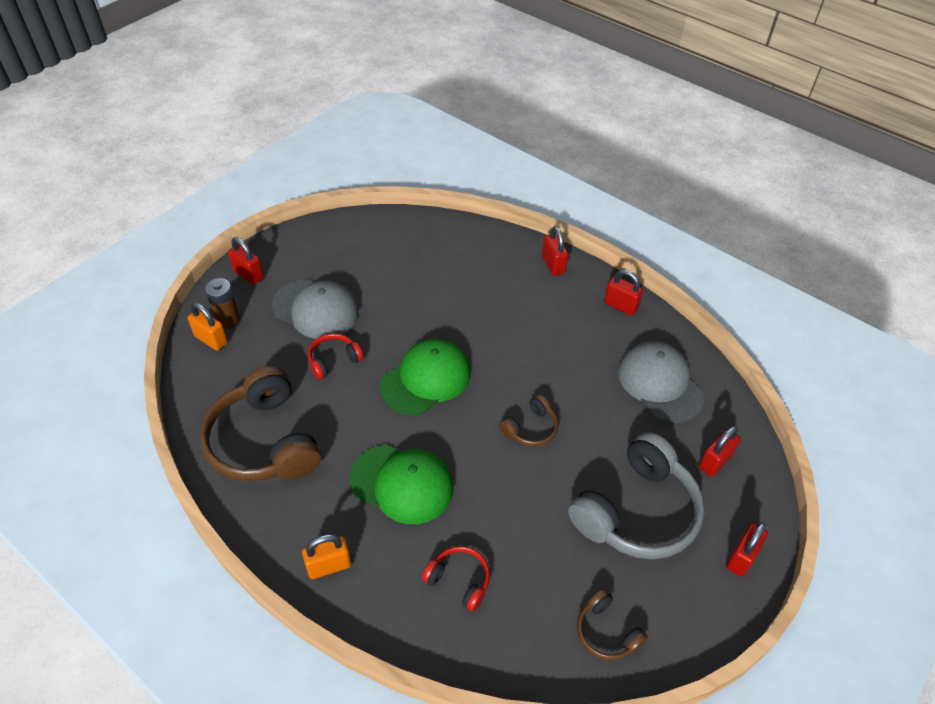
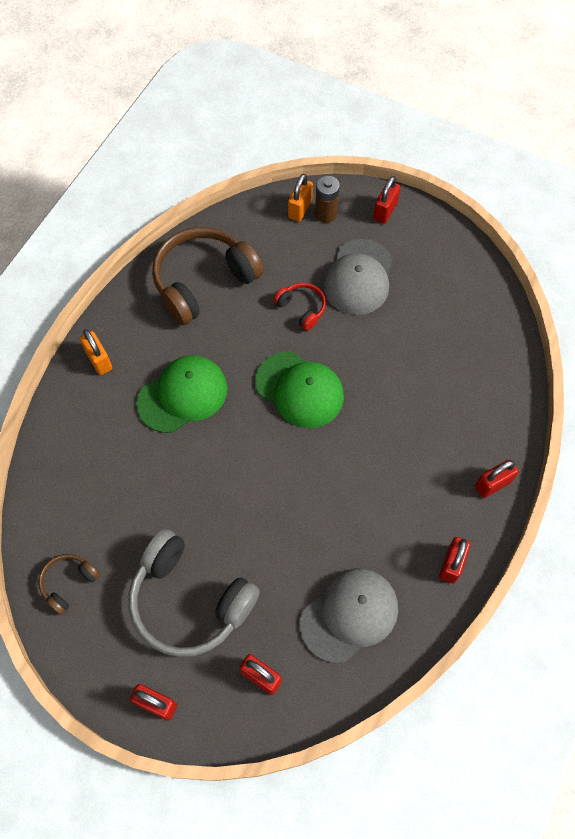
camera: 80 degrees right, 15 degrees up
(402, 483) = (182, 395): green cap -> green cap turned 135 degrees counterclockwise
(459, 580) = (99, 458): red headphones -> none
(530, 428) = (263, 492): brown headphones -> none

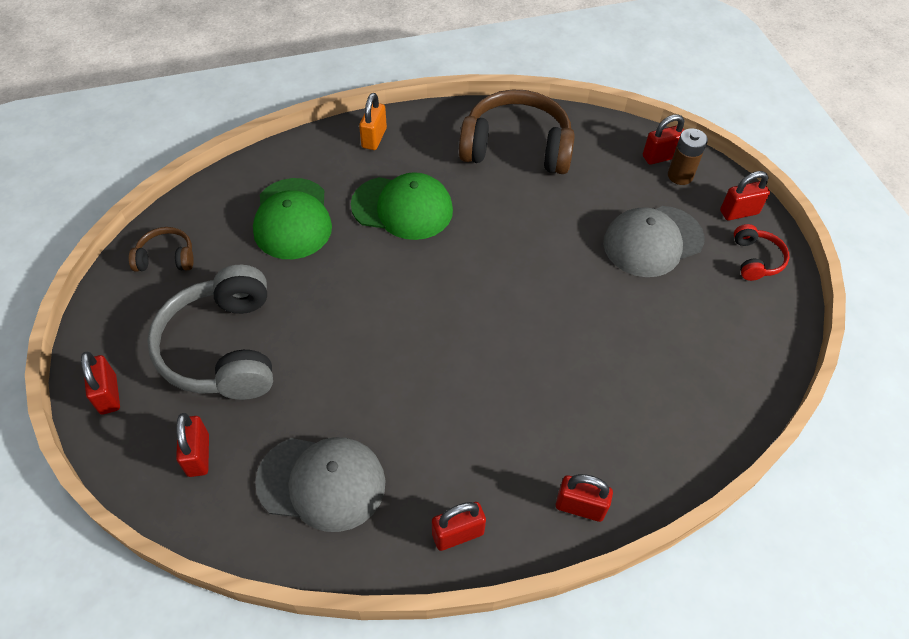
camera: 45 degrees right, 10 degrees down
(299, 389) = (497, 279): green cap -> green cap (292, 219)
(300, 209) = (660, 157): orange padlock -> red padlock
(302, 308) = (573, 225): red headphones -> red headphones (755, 259)

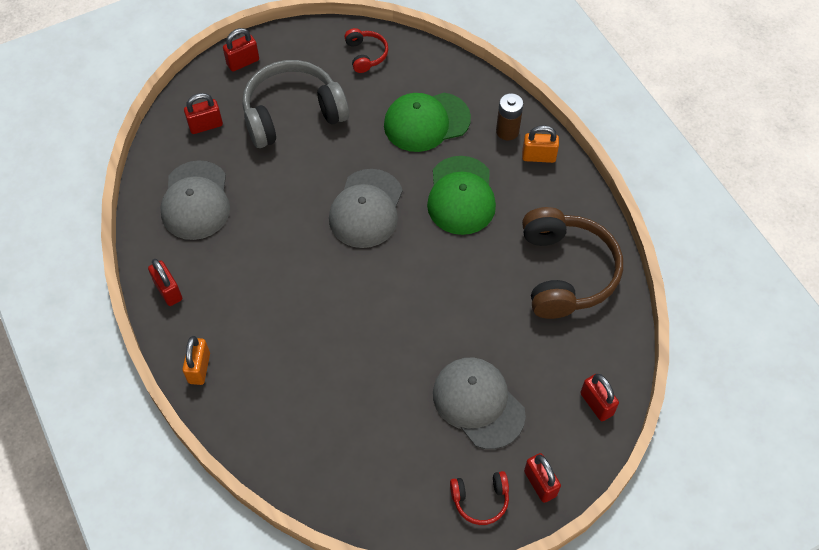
camera: 80 degrees right, 5 degrees up
(166, 258) = (366, 55): brown headphones -> red headphones
(393, 294) = (366, 209): none -> grey cap
(580, 506) = (199, 368): red padlock -> orange padlock
(680, 176) = (574, 424): brown battery -> brown battery (507, 131)

